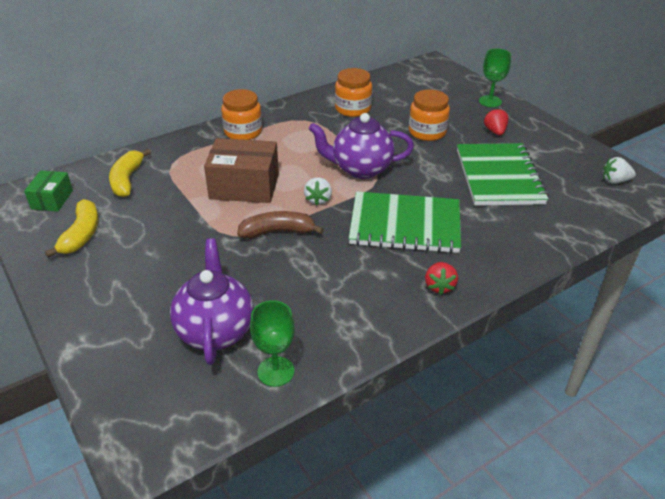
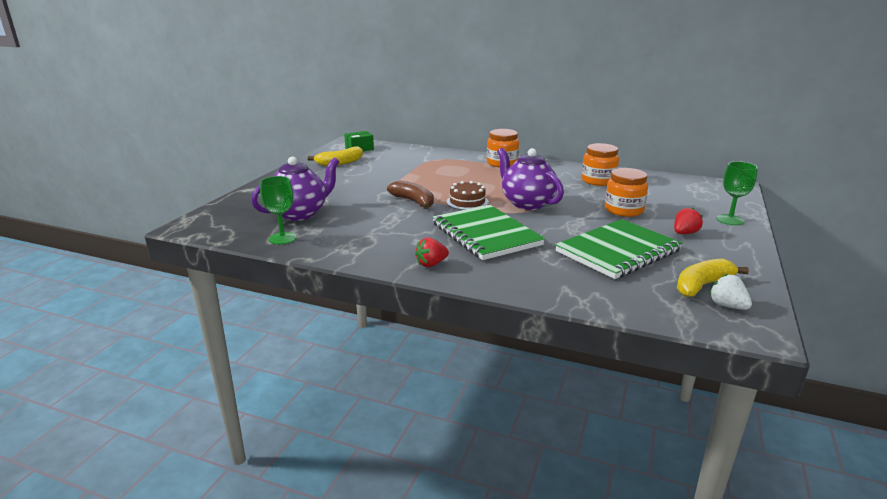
camera: 55 degrees right, 15 degrees down
(127, 180) = (402, 156): yellow banana -> yellow banana (702, 285)
(244, 186) = (445, 180): brown box -> none
(318, 200) = (467, 202): white strawberry -> brown cake

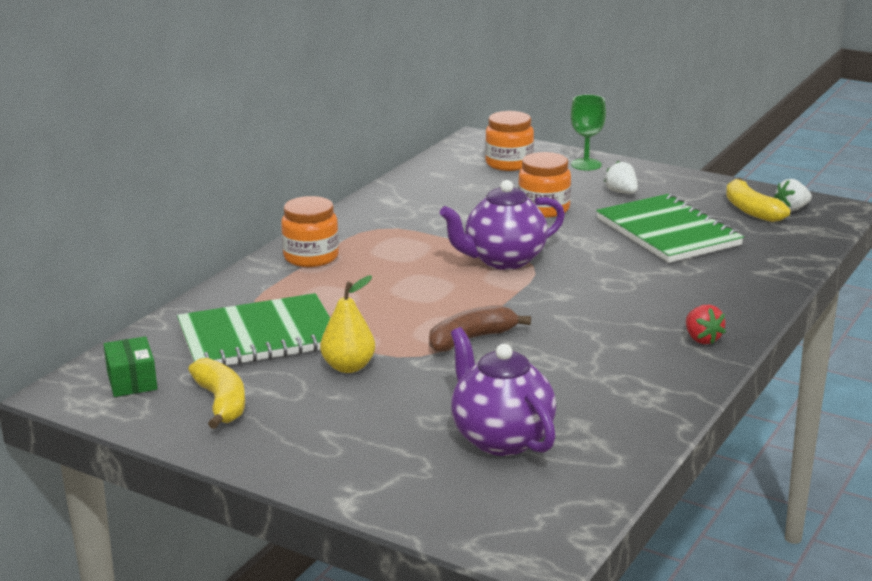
camera: 80 degrees left, 0 degrees up
(282, 238) = (606, 450): green goblet -> none
(376, 180) = (348, 367): none -> yellow pear
(467, 202) = (485, 299): brown cake -> none
(486, 234) = (610, 298): green notebook -> green notebook (258, 336)
(598, 181) = (427, 205): orange jar -> orange jar (509, 163)
(684, 233) = (621, 192): red strawberry -> white strawberry

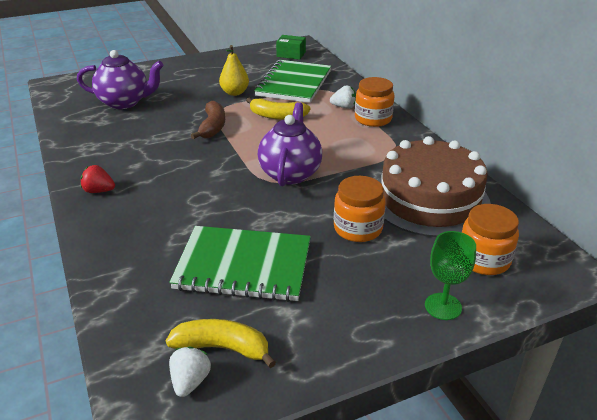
camera: 125 degrees right, 10 degrees up
(221, 403) = (246, 64): yellow banana -> yellow banana (277, 116)
(452, 195) = (429, 200): none -> brown cake
(621, 192) = (350, 289): white strawberry -> white strawberry (344, 107)

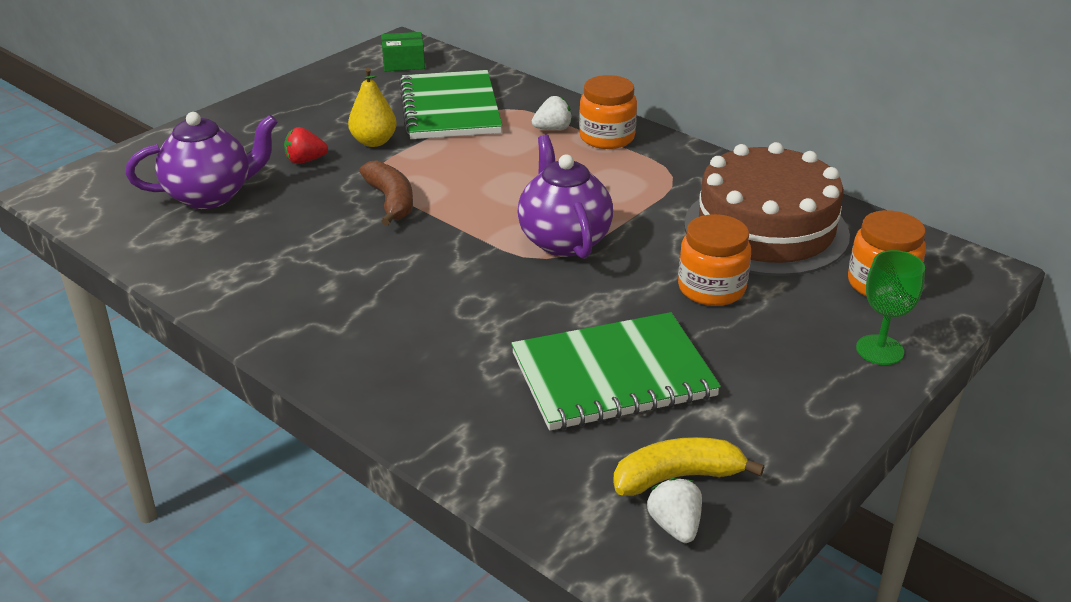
camera: 25 degrees left, 0 degrees up
(99, 191) = (312, 336): red strawberry -> red strawberry (305, 160)
(277, 116) = (471, 163): yellow banana -> none

